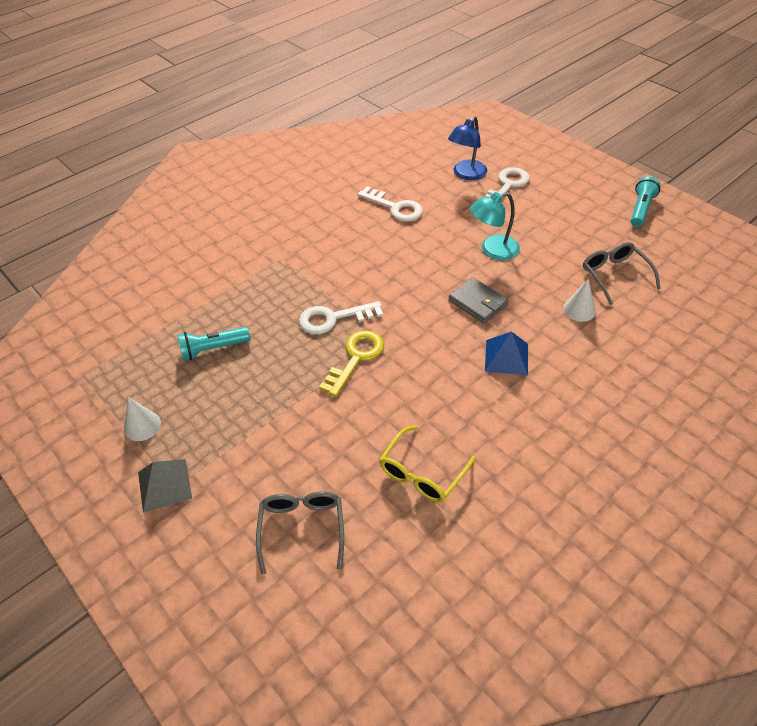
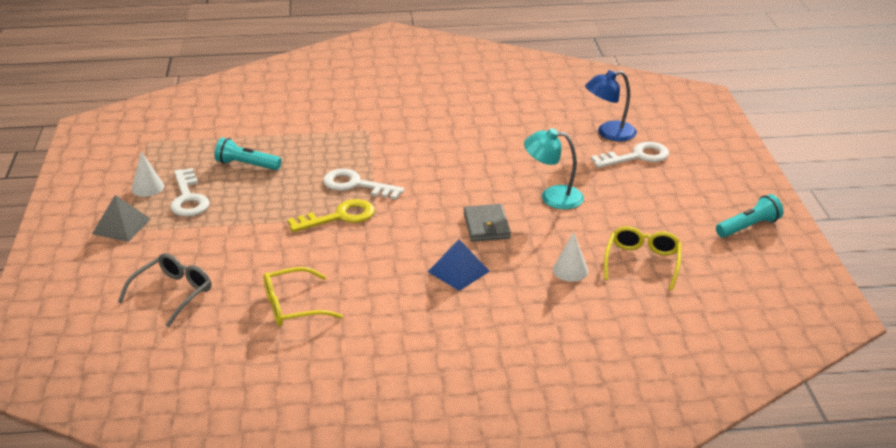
camera: 35 degrees right, 15 degrees down
(395, 207) = (508, 132): white key -> white key (188, 198)
(614, 275) = (642, 262): grey glasses -> yellow glasses

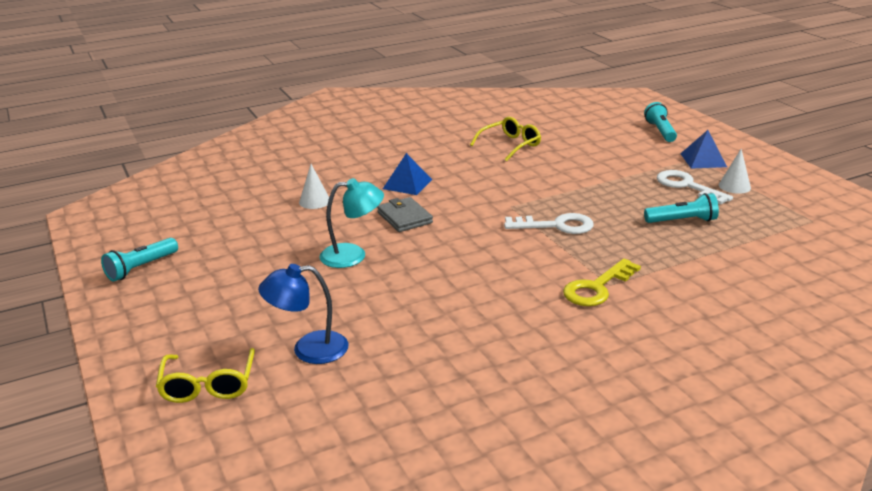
camera: 160 degrees right, 5 degrees down
(94, 283) = (660, 131): none -> turquoise flashlight
(121, 226) = (703, 160): grey pyramid -> blue pyramid
(173, 293) = (600, 136): grey glasses -> none
(339, 217) = (541, 199): yellow key -> yellow key (597, 288)
(609, 133) = (308, 349): blue lamp -> blue lamp turned 150 degrees counterclockwise
(637, 156) = (266, 323): white key -> none
(642, 262) = (251, 218): yellow glasses -> yellow glasses (208, 385)

